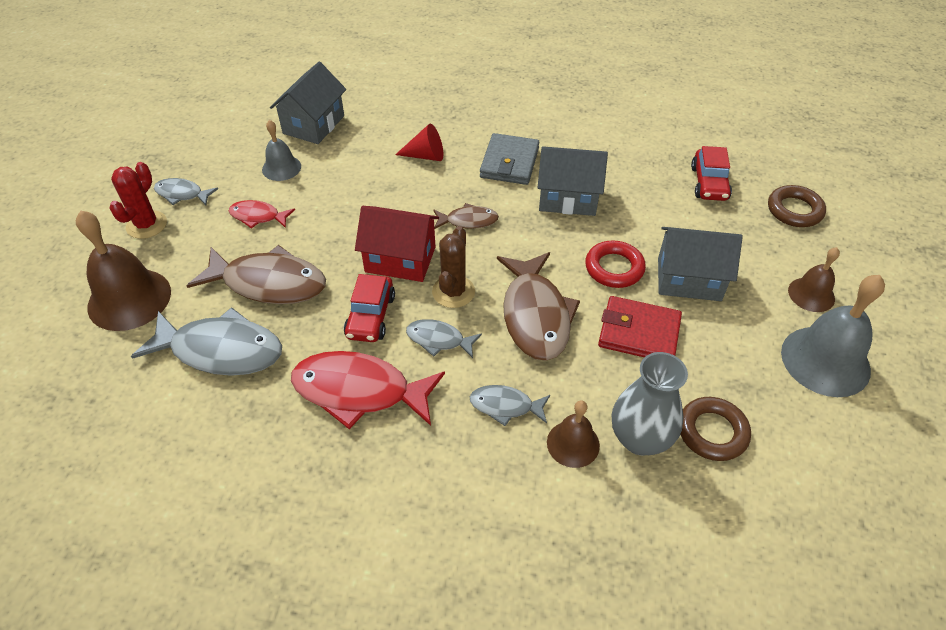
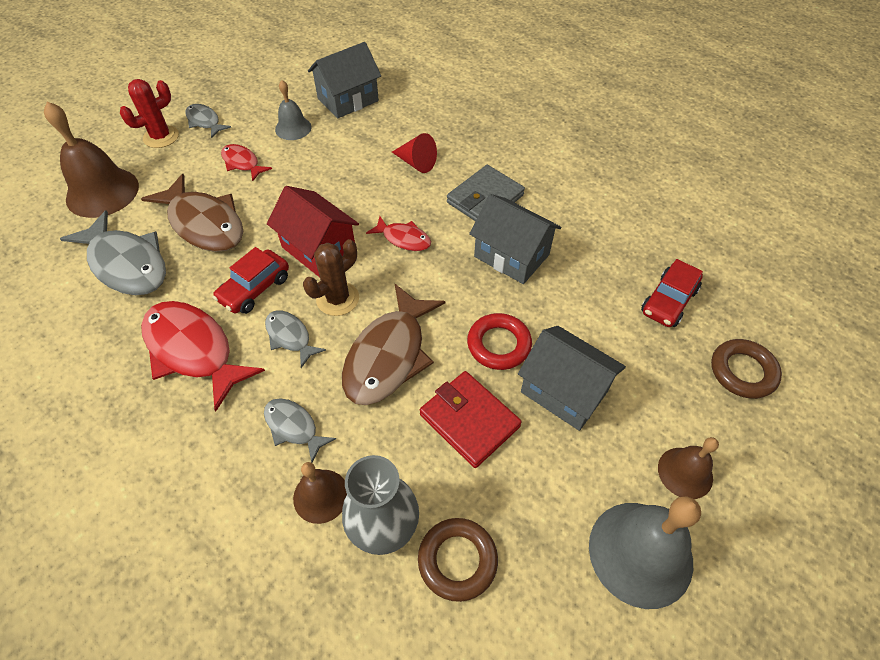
camera: 30 degrees right, 5 degrees up
(468, 221) = (403, 239): brown fish -> red fish

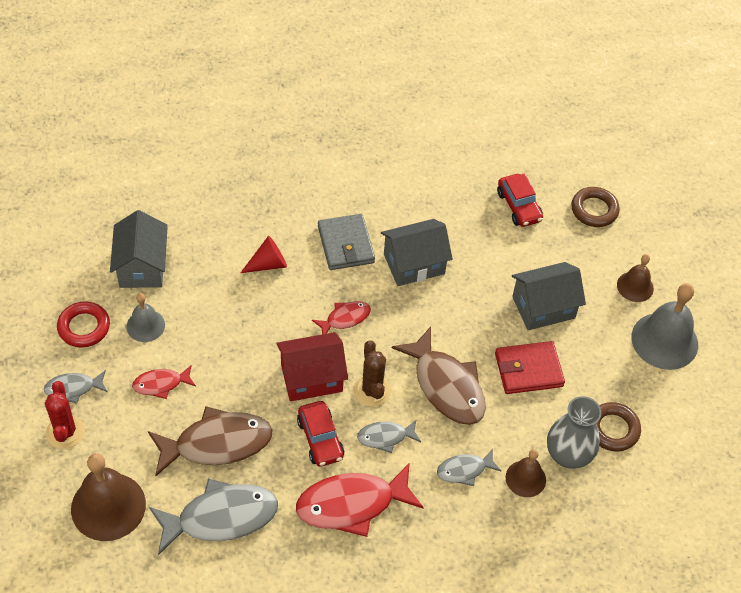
camera: 60 degrees left, 0 degrees up
(499, 344) = (483, 319): red ring -> red ring (84, 327)

